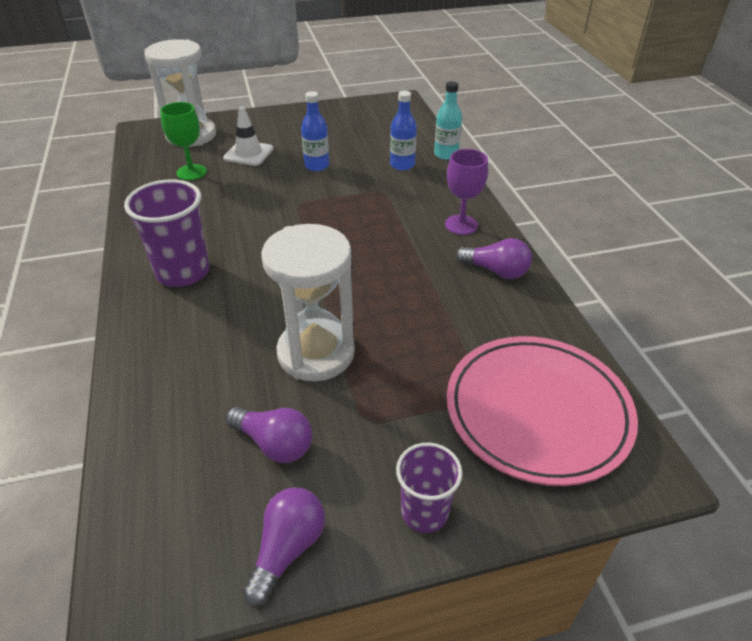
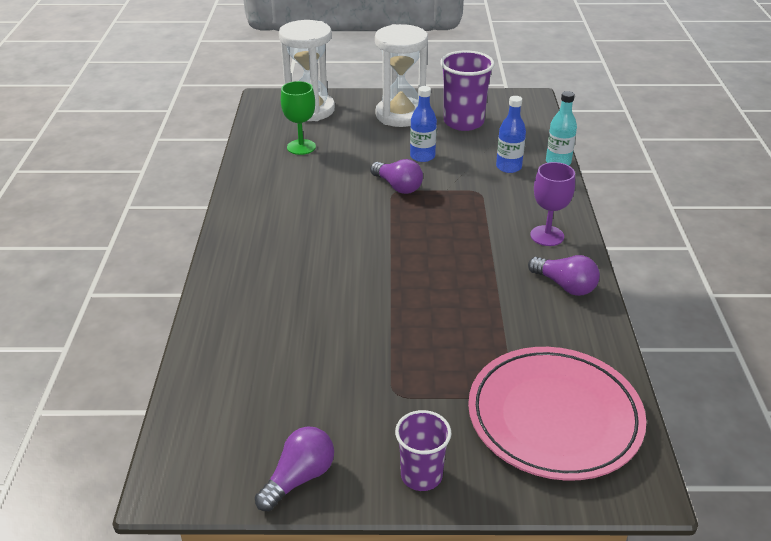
camera: 15 degrees right, 5 degrees down
(183, 272) = (270, 240): purple cup -> purple cup (463, 122)
(248, 153) = (359, 135): white traffic cone -> none
(274, 443) = (311, 397): purple light bulb -> purple light bulb (398, 186)
(316, 353) = (368, 330): white hourglass -> white hourglass (400, 115)

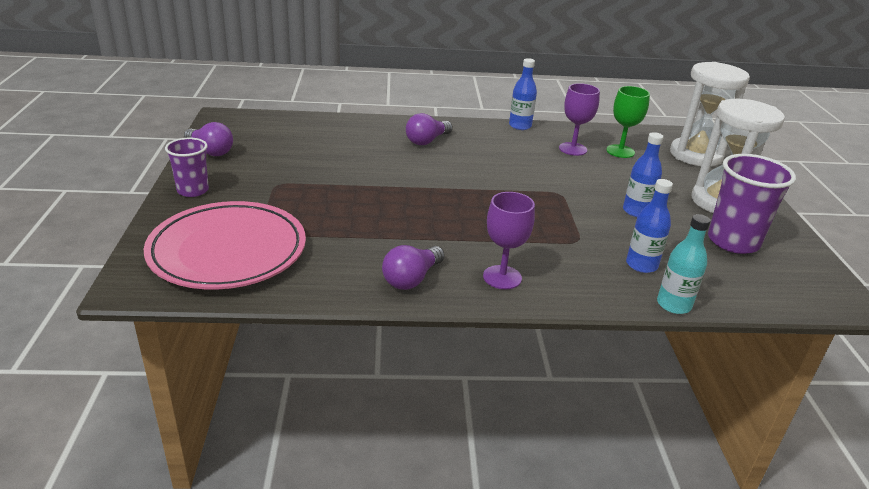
camera: 85 degrees right, 5 degrees down
(232, 201) = (520, 126): none -> blue bottle
(295, 173) = (573, 149): none -> purple goblet
(398, 186) = (570, 195): purple light bulb -> purple light bulb (427, 141)

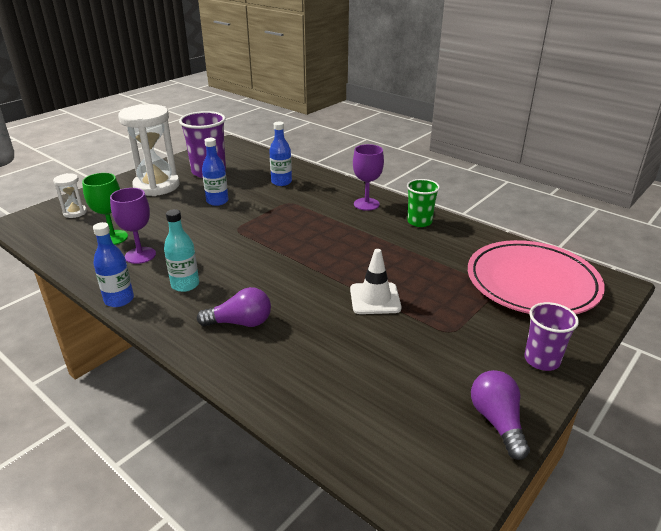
camera: 135 degrees left, 0 degrees up
(359, 185) = (375, 299): none -> white traffic cone
(412, 279) = (419, 222): purple light bulb -> green cup
(673, 305) = (303, 167): turquoise bottle -> turquoise bottle (185, 285)
(695, 155) = (75, 212): white hourglass -> white hourglass, size x0.46

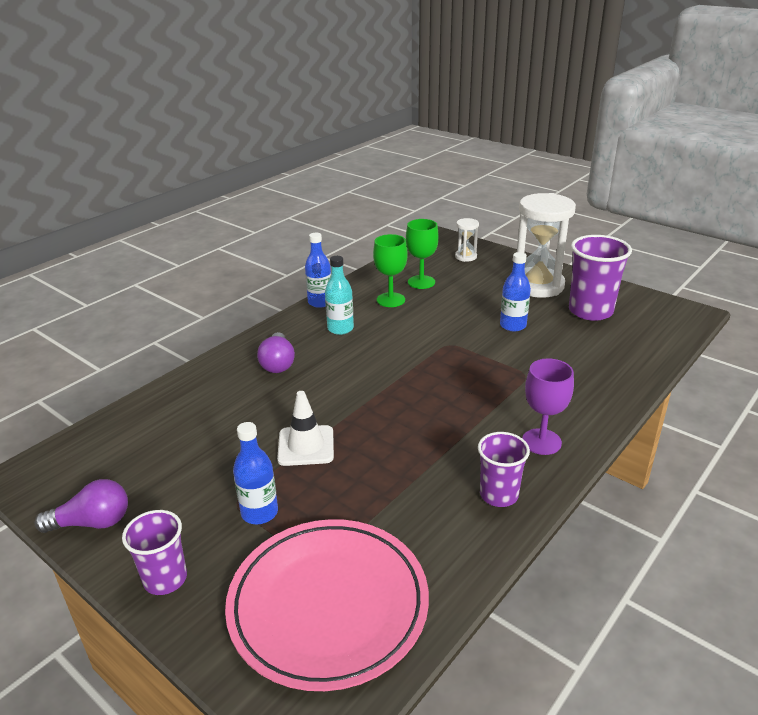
camera: 90 degrees right, 0 degrees up
(140, 255) = (390, 300): purple goblet -> green goblet
(281, 182) = (584, 365): blue bottle -> blue bottle (259, 513)
(419, 222) = (499, 495): green cup -> purple cup

